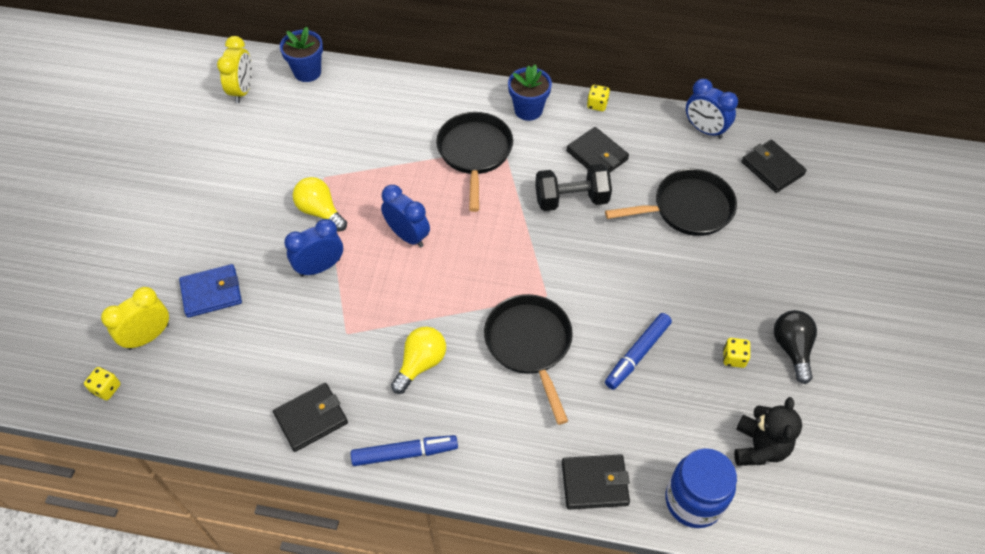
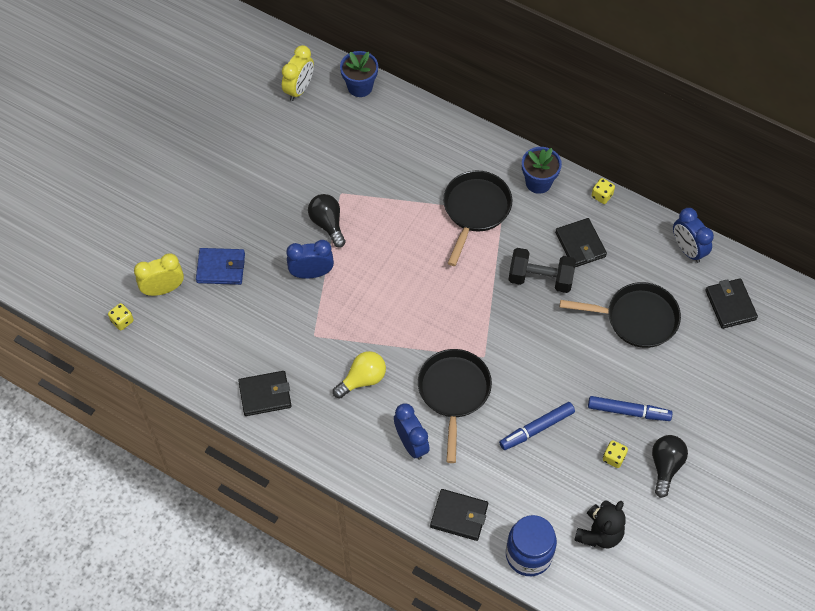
camera: 20 degrees right, 5 degrees up
(320, 211) = (327, 224): yellow light bulb -> black light bulb
(404, 453) = (325, 444): blue marker -> blue marker (628, 411)
(408, 236) = (391, 268): blue clock -> blue clock (411, 443)

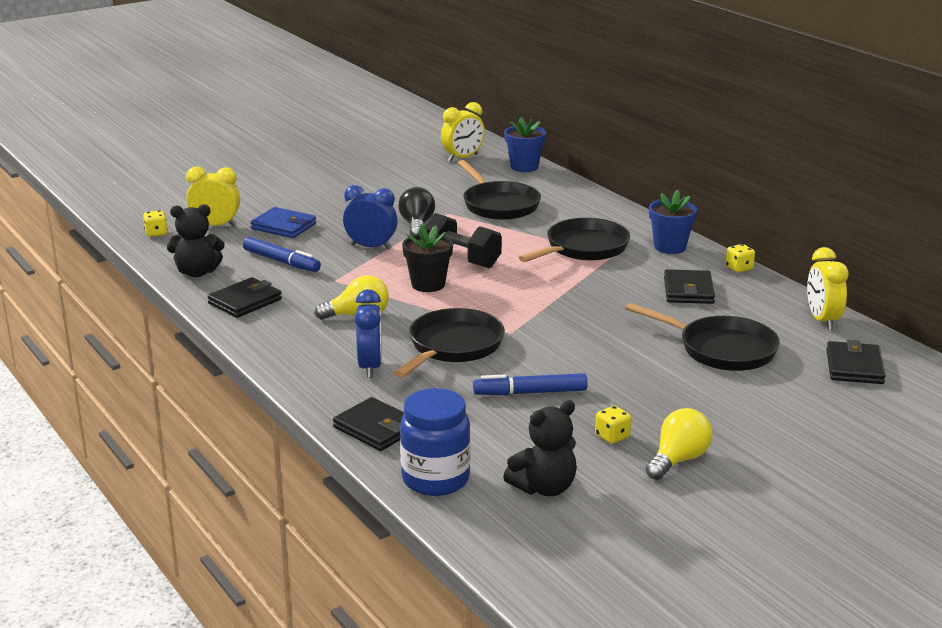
camera: 25 degrees right, 35 degrees down
(199, 368) = (197, 272): none -> black teddy bear
(265, 395) = (245, 301): black wallet -> black wallet turned 60 degrees counterclockwise
(374, 163) = (499, 205): none -> black pan
(388, 313) = (428, 284): none -> black flower pot
(540, 278) = (622, 301): black dumbbell -> black dumbbell (462, 259)
(628, 411) = (659, 408): blue marker -> blue marker (281, 261)
(665, 466) = (678, 460): black light bulb -> yellow light bulb
(687, 250) = (822, 320): blue clock -> yellow clock

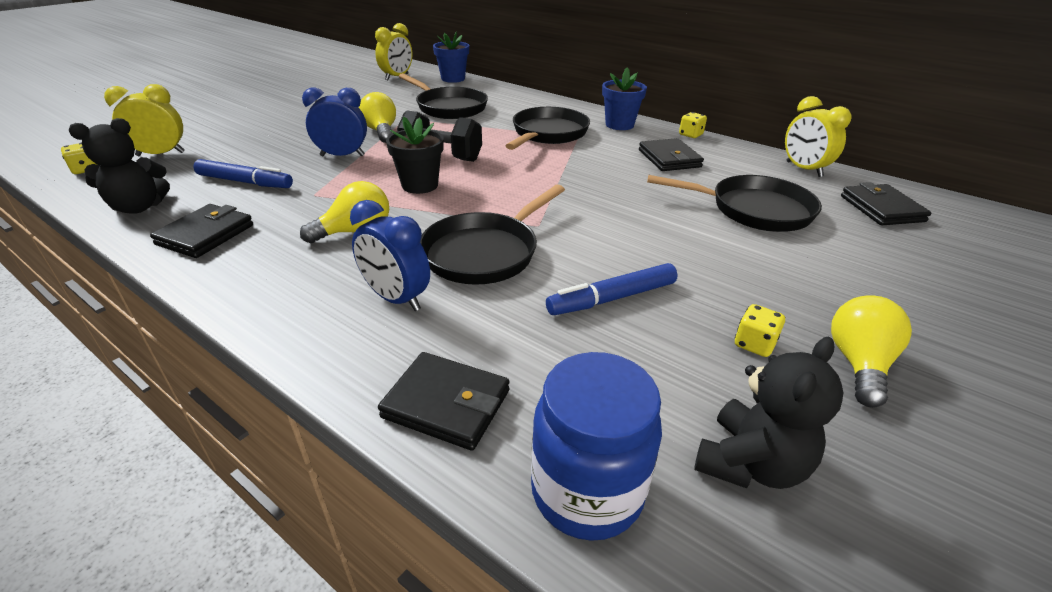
camera: 20 degrees left, 10 degrees up
(284, 226) = (241, 147): blue wallet -> none
(370, 367) = (396, 299): blue clock -> blue clock turned 150 degrees clockwise
(417, 225) = (381, 131): black light bulb -> yellow light bulb
(453, 347) = (485, 252): black pan -> black pan turned 150 degrees counterclockwise

